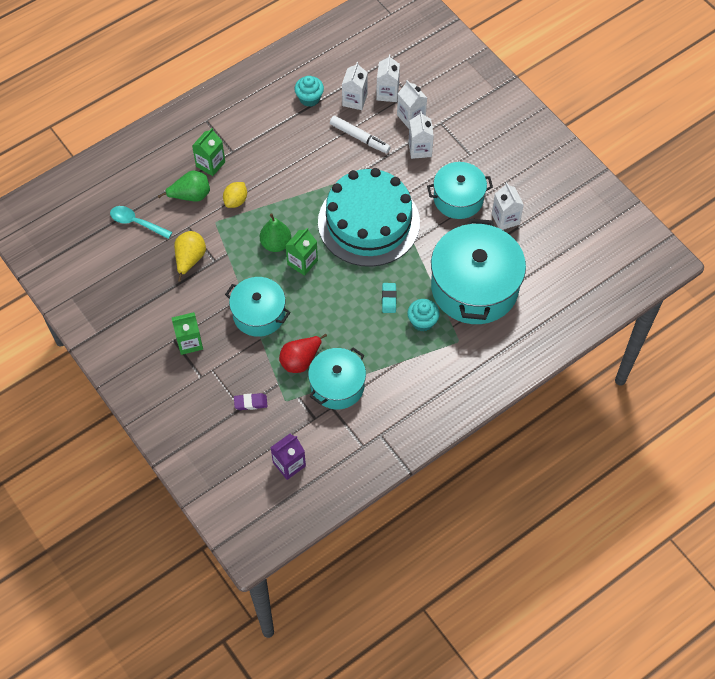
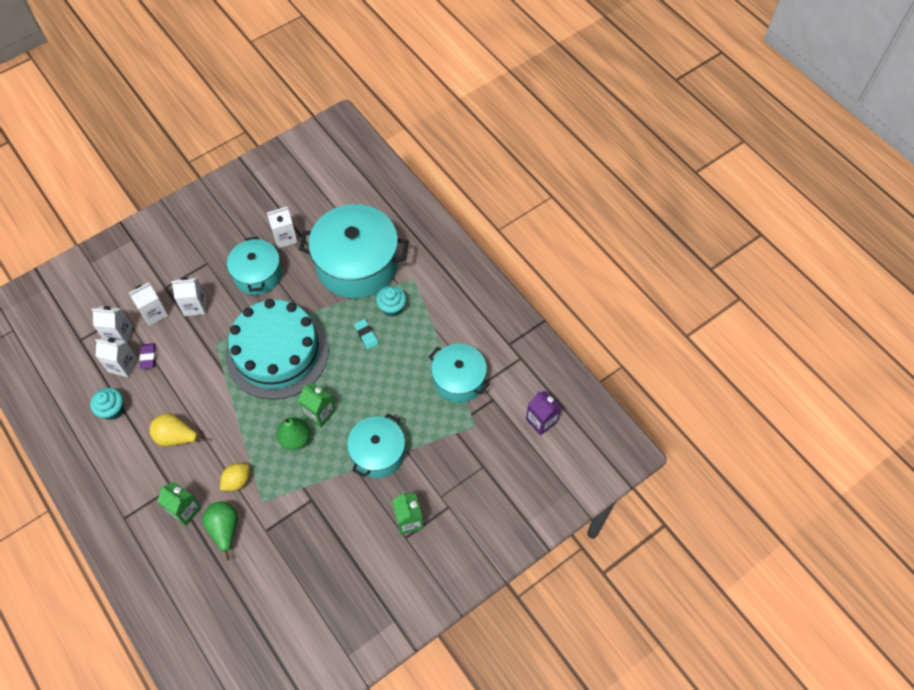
camera: 90 degrees left, 0 degrees up
(136, 223) = (254, 588): turquoise spoon -> none
(190, 259) = (308, 525): yellow pear -> yellow pear (176, 437)
(236, 201) = (237, 481): yellow lemon -> yellow lemon turned 75 degrees counterclockwise
(250, 403) = (477, 457): purple eraser -> purple eraser (148, 357)
(300, 360) = (431, 413): red pear -> none
(359, 138) = (172, 360): white marker -> none
(389, 299) = (366, 335): turquoise eraser -> turquoise eraser turned 60 degrees clockwise

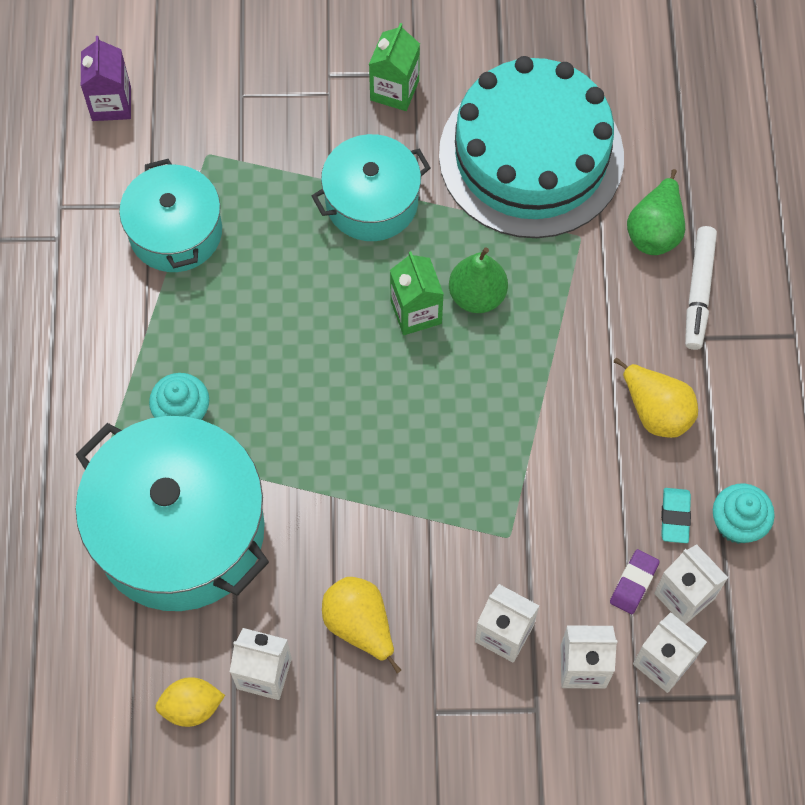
camera: 145 degrees left, 5 degrees up
(185, 510) = (698, 292): green carton -> white marker
(237, 481) = (599, 287): yellow lemon -> yellow lemon (192, 707)
(258, 274) = (360, 625): turquoise pot -> yellow pear
(277, 352) = (417, 454): turquoise cake -> turquoise cake (531, 156)
(366, 335) = (258, 391): turquoise eraser -> turquoise eraser (675, 517)

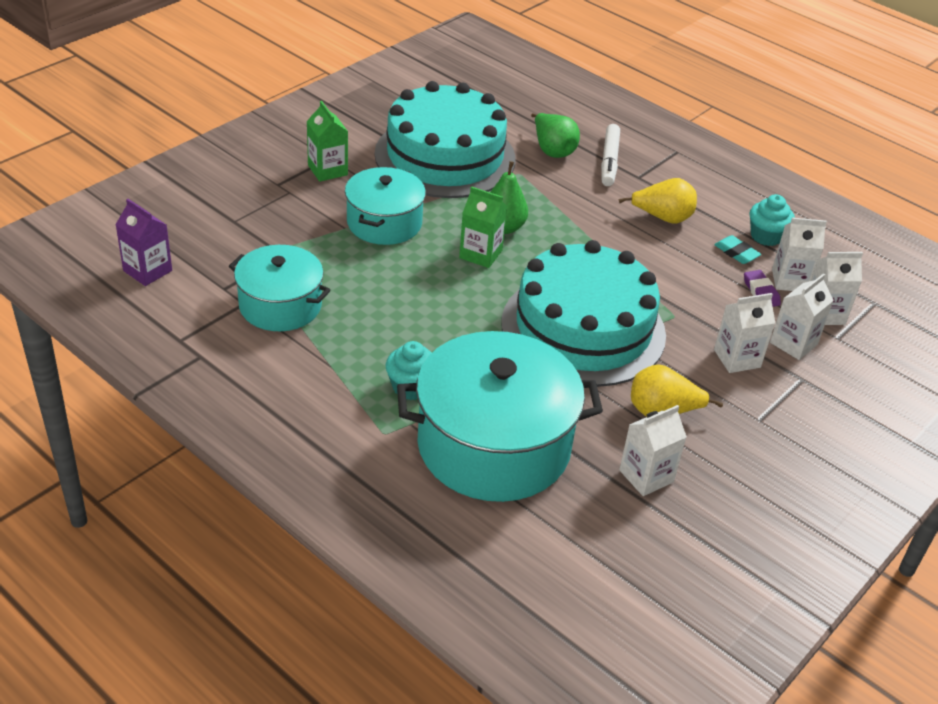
camera: 50 degrees left, 25 degrees down
(192, 707) = (631, 527): yellow lemon -> none
(404, 477) = (583, 328): none -> turquoise cake
(698, 292) = (609, 161): white marker -> white marker turned 45 degrees clockwise

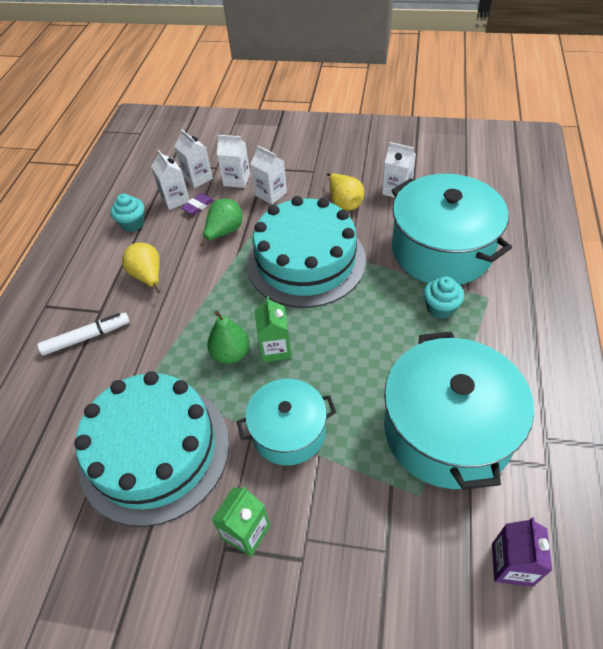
camera: 115 degrees left, 10 degrees up
(280, 305) = (447, 430): turquoise pot -> turquoise pot, size x1.69
(552, 150) = (93, 380): green pear -> green pear (224, 232)
(736, 253) = (163, 229): turquoise eraser -> none

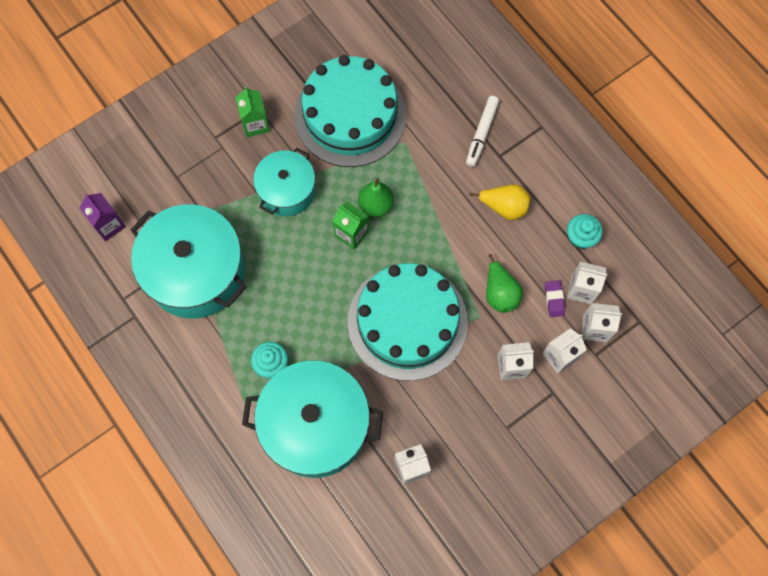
camera: 130 degrees right, 20 degrees up
(344, 203) = (440, 410): yellow pear -> none

